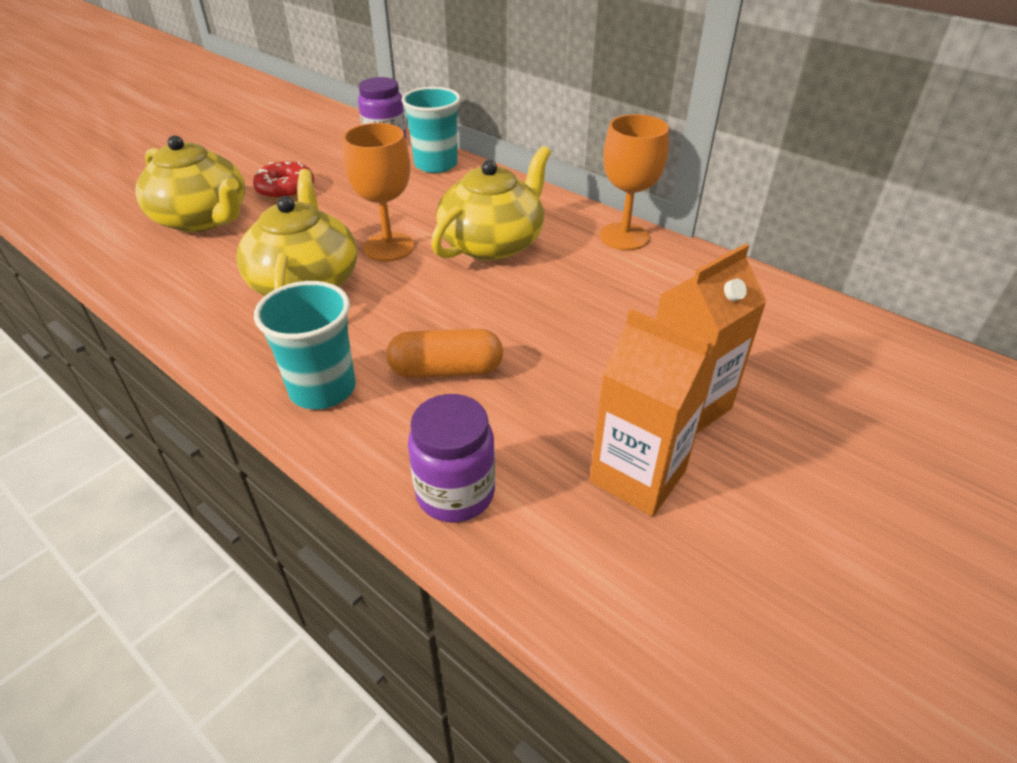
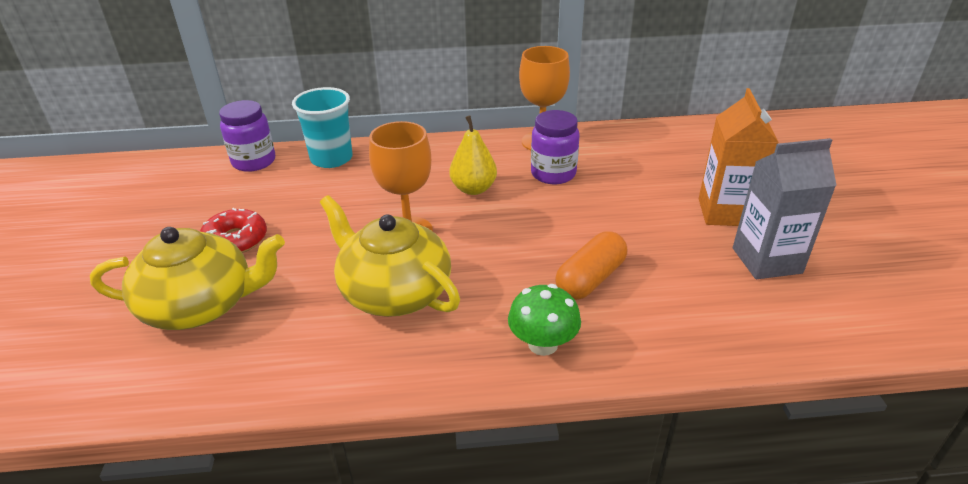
camera: 45 degrees left, 5 degrees down
(322, 389) = (543, 344): turquoise cup -> green mushroom
(455, 493) = (716, 335): purple jar -> purple jar (553, 174)
(493, 243) = (473, 189): yellow teapot -> yellow pear
(637, 476) = (766, 260): orange carton -> grey carton

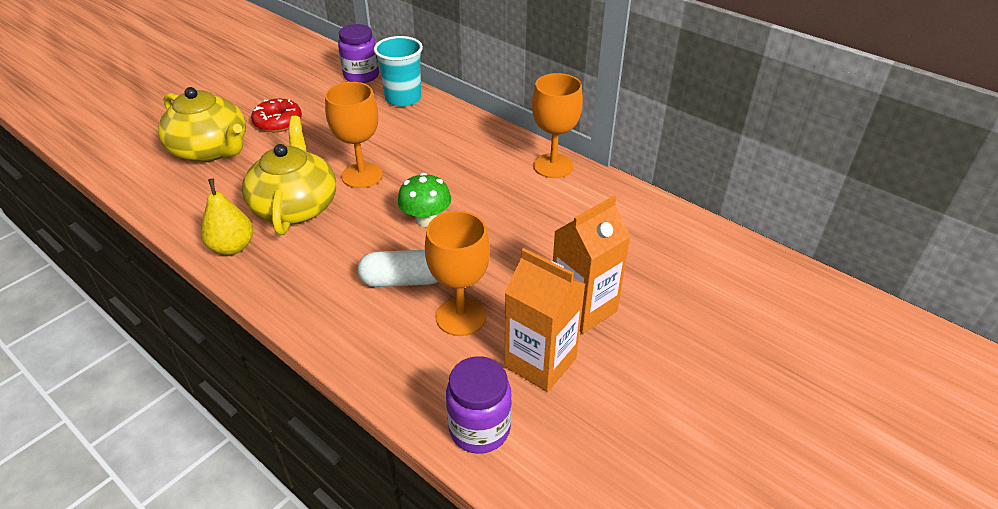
camera: 45 degrees right, 5 degrees up
(473, 189) = (446, 172): yellow pear -> yellow pear (232, 247)
(543, 344) = (309, 295): green mushroom -> green mushroom (426, 219)
(553, 174) = (516, 195): purple jar -> purple jar (479, 429)
(590, 279) = (404, 280): orange capsule -> white capsule
(672, 271) = (461, 316): none -> orange goblet
(766, 260) = (540, 362): grey carton -> orange carton

